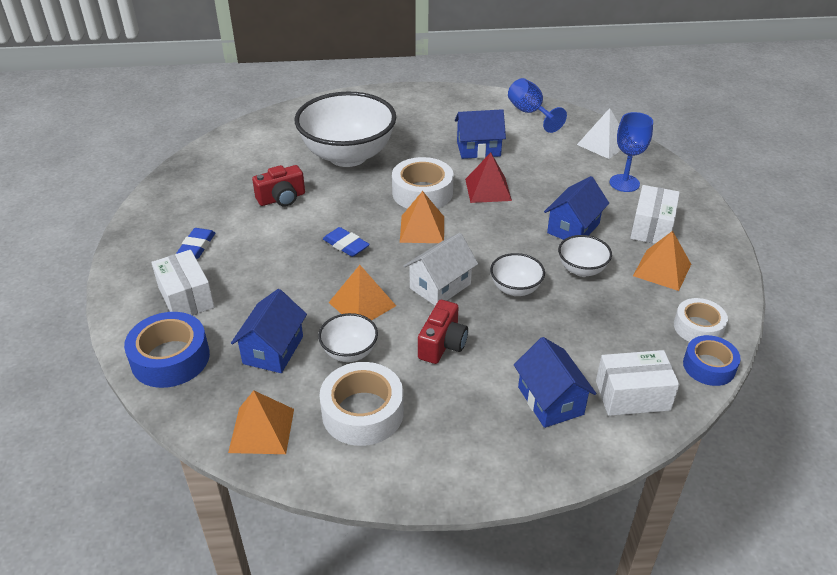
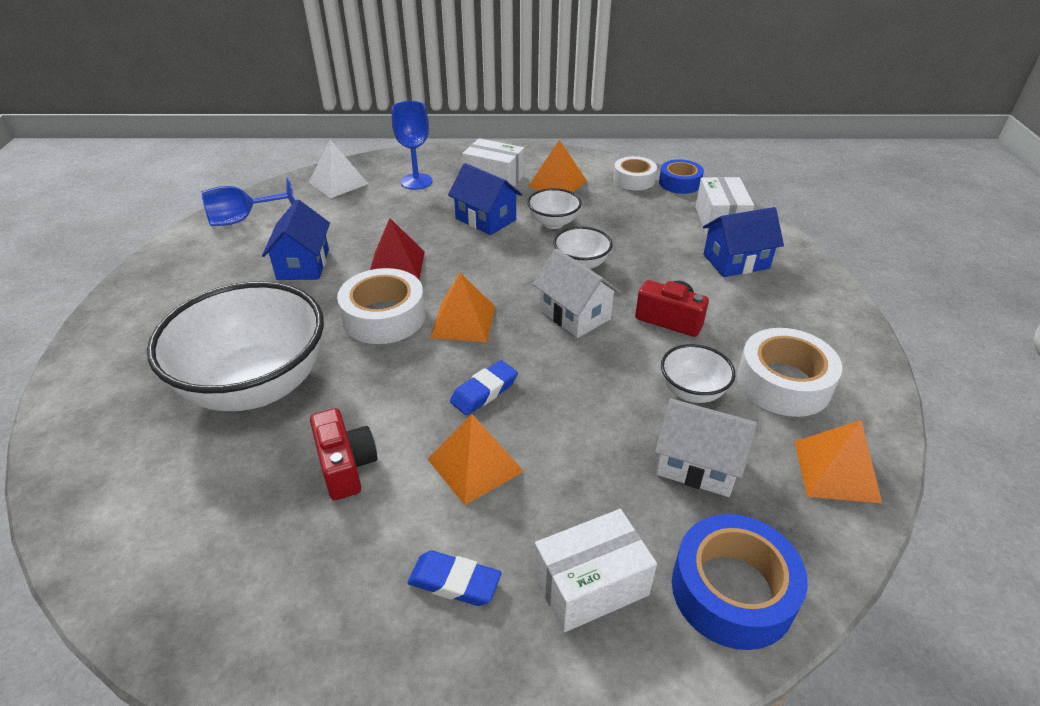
camera: 85 degrees left, 0 degrees up
(273, 350) = (698, 465): blue house -> white house
(362, 304) = (606, 379): orange pyramid -> orange pyramid (475, 465)

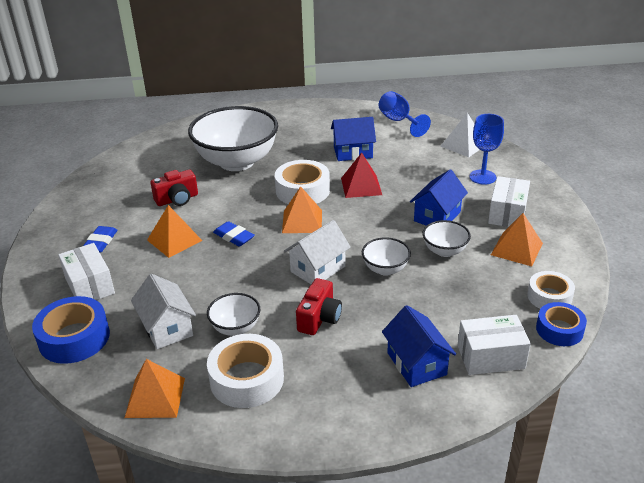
camera: 85 degrees right, 5 degrees down
(698, 465) = (167, 328): white house -> white house turned 45 degrees counterclockwise

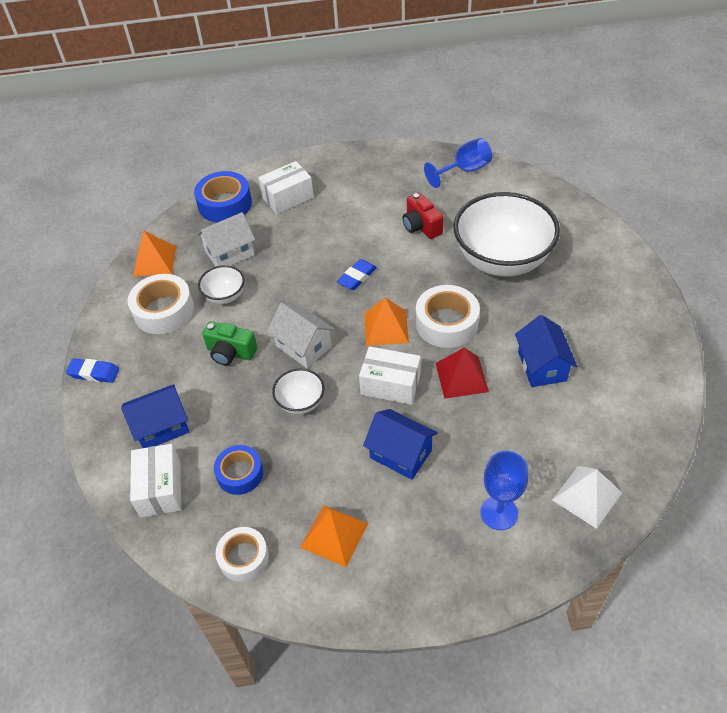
camera: 90 degrees right, 15 degrees up
(100, 242) = (348, 190): blue eraser -> blue eraser (94, 373)
(174, 240) = (351, 236): orange pyramid -> none
(319, 318) = (230, 352): red camera -> green camera
(399, 121) = (642, 416): blue goblet -> blue goblet (464, 170)
(444, 251) = (331, 458): white bowl -> none
(507, 213) = (410, 533): white box -> white box (390, 385)
(559, 330) = (189, 559): blue tape -> blue tape (240, 474)

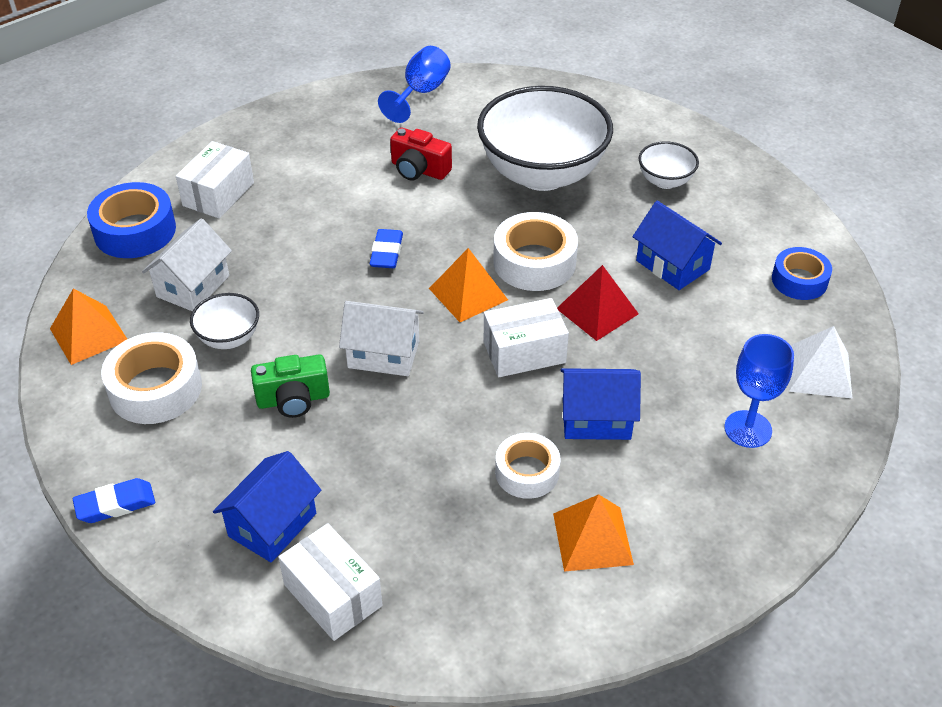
camera: 35 degrees left, 5 degrees down
(240, 474) = (423, 529): blue tape -> blue tape (799, 280)
(244, 558) = (507, 617): white tape -> white tape (527, 472)
(300, 402) = (432, 417): white bowl -> white bowl (665, 181)

